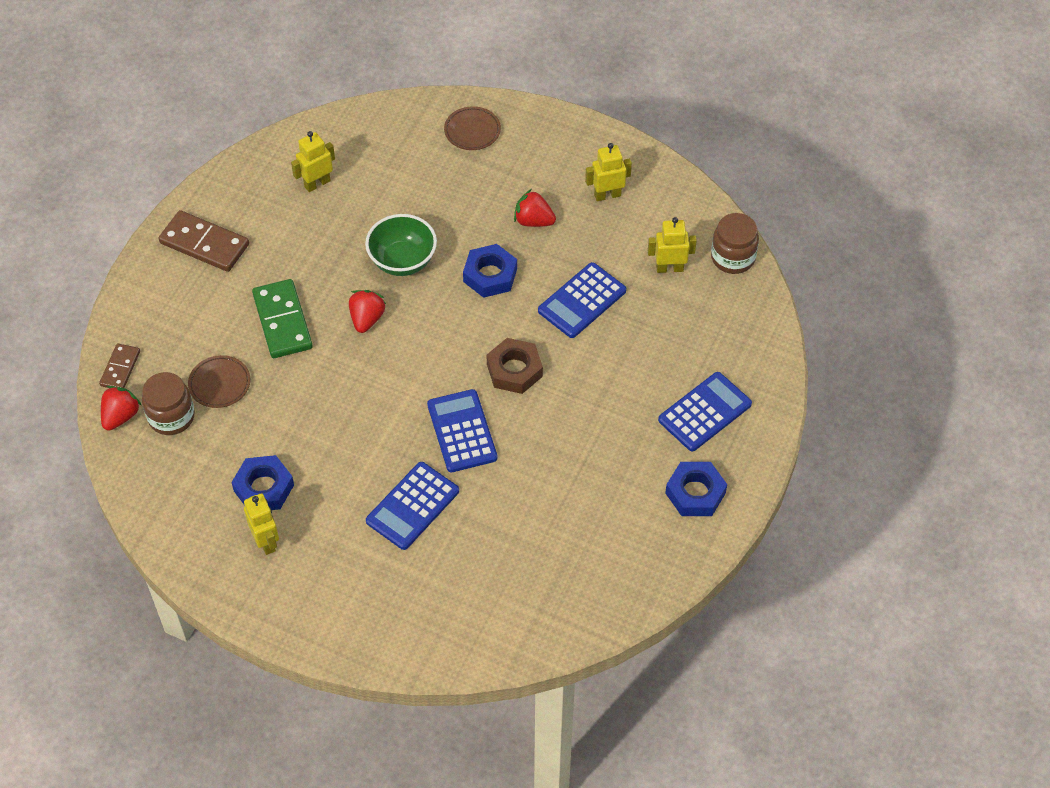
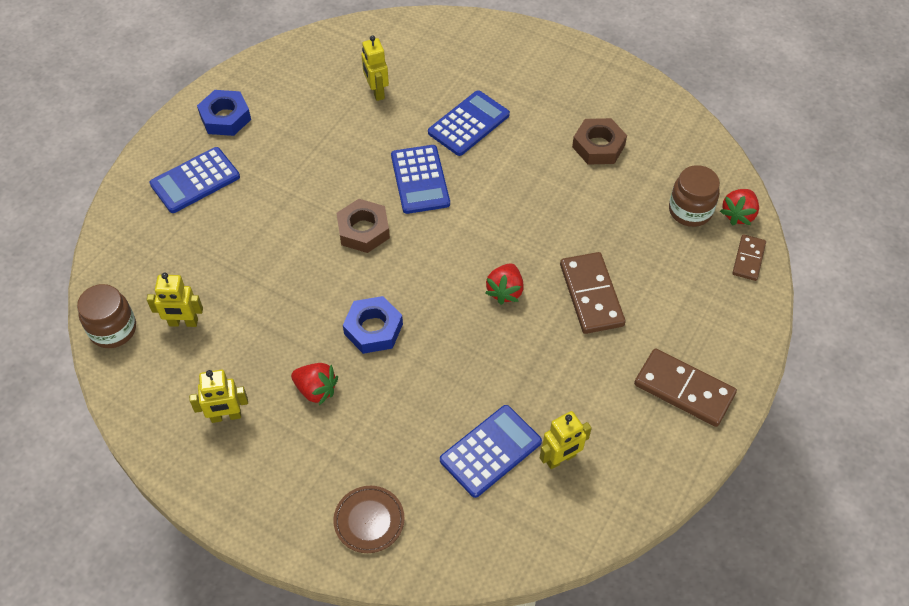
camera: 175 degrees left, 0 degrees up
(220, 384) = (648, 237): brown plate -> none
(264, 488) = (598, 146): blue nut -> brown nut
(266, 541) = (593, 106): yellow robot -> yellow robot (376, 92)
(282, 321) = (591, 295): green domino -> brown domino
(402, 261) = (465, 352): green bowl -> none
(582, 301) = (283, 294): blue calculator -> blue calculator (490, 451)

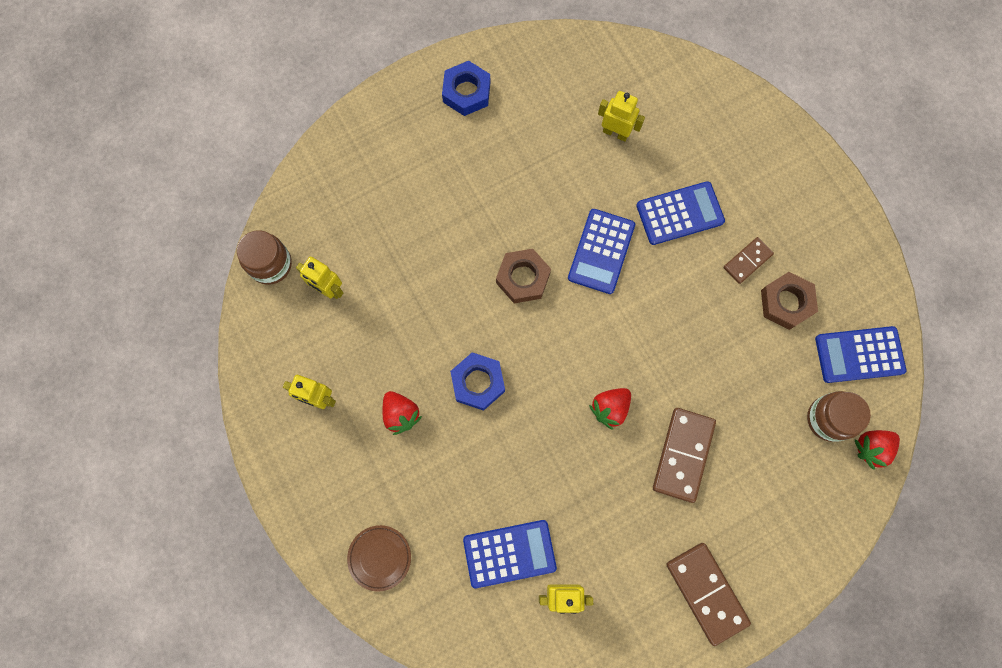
camera: 30 degrees right, 20 degrees up
(195, 181) = (407, 148): blue calculator -> blue calculator (859, 354)
(376, 92) = (615, 133): yellow robot -> yellow robot turned 105 degrees clockwise
(748, 259) = (849, 499): brown domino -> brown domino (747, 261)

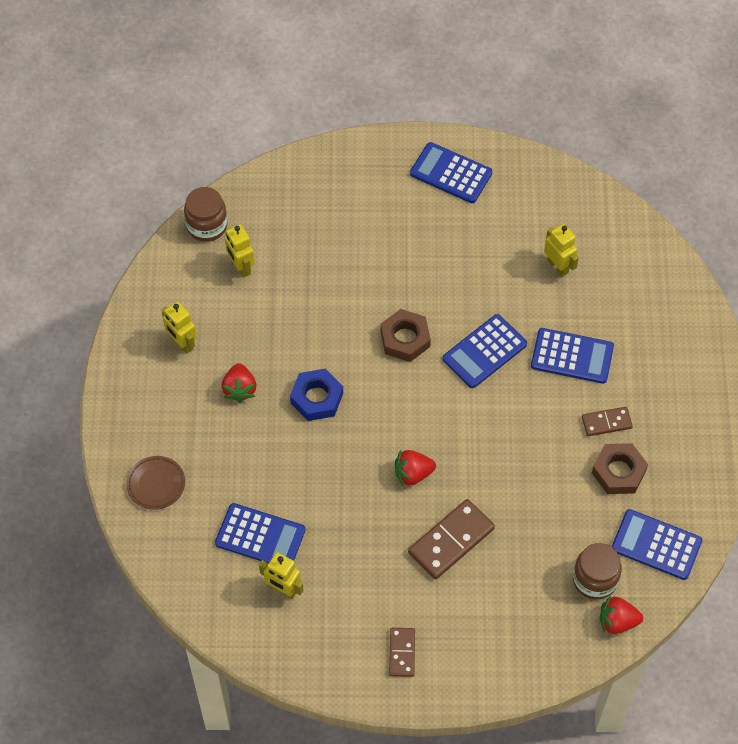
camera: 30 degrees right, 15 degrees down
(466, 92) = (451, 173): blue nut -> blue calculator
(706, 592) = (402, 653): brown domino -> brown domino, size x0.58

